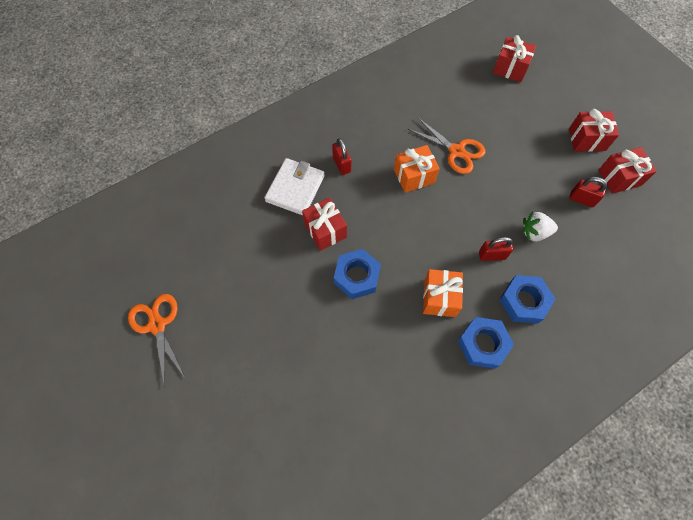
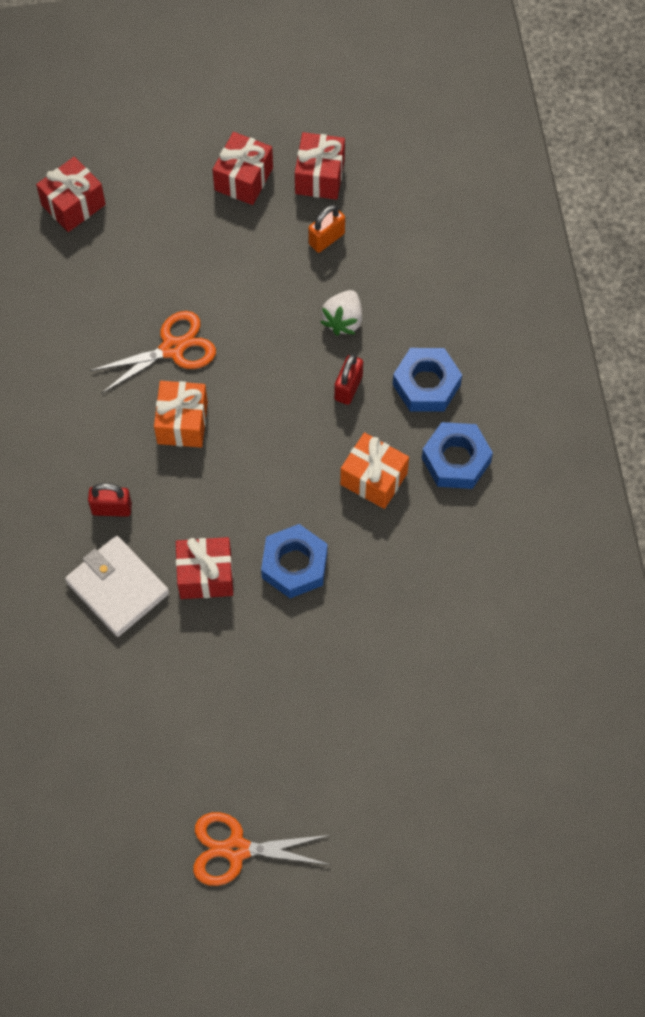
camera: 65 degrees left, 0 degrees up
(581, 199) = (326, 239): red padlock -> orange padlock

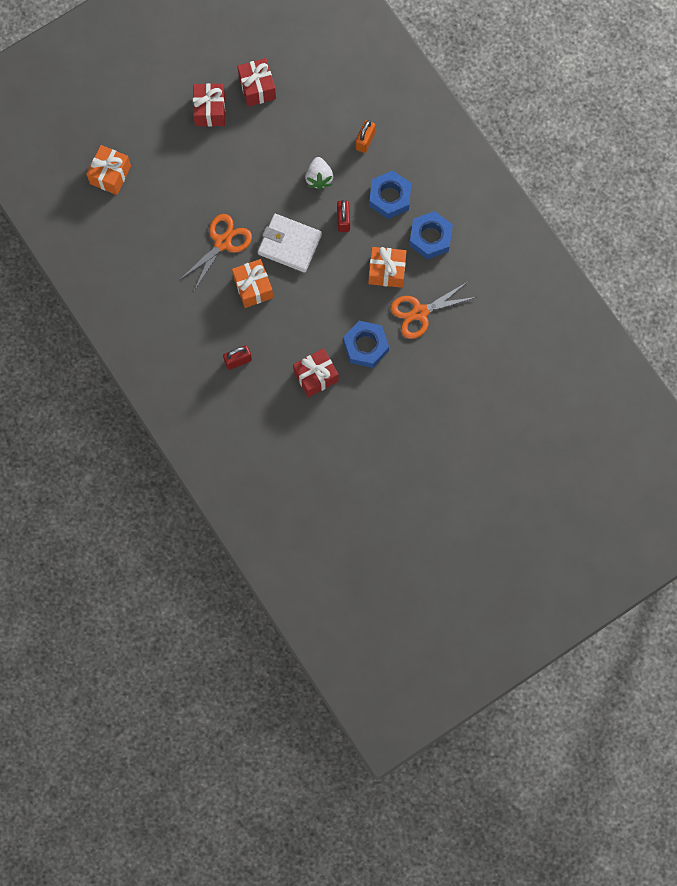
camera: 25 degrees left, 10 degrees up
(73, 205) = (110, 175): red gift -> orange gift
(117, 588) = (267, 407): white wallet -> white wallet (289, 244)
(236, 849) = (415, 529): orange scissors -> orange scissors (419, 313)
(326, 239) = (282, 128): orange padlock -> orange padlock (365, 141)

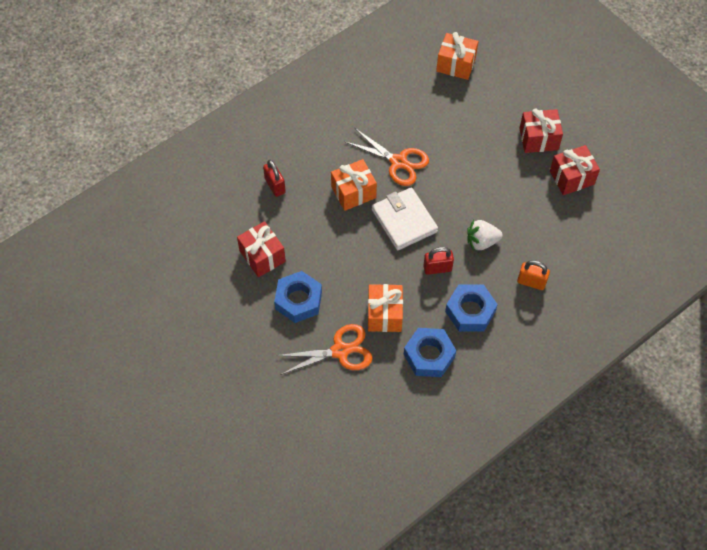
camera: 85 degrees right, 15 degrees down
(289, 244) = (404, 221): white wallet -> white wallet turned 45 degrees counterclockwise
(419, 313) = (340, 351): orange scissors -> orange scissors turned 105 degrees clockwise

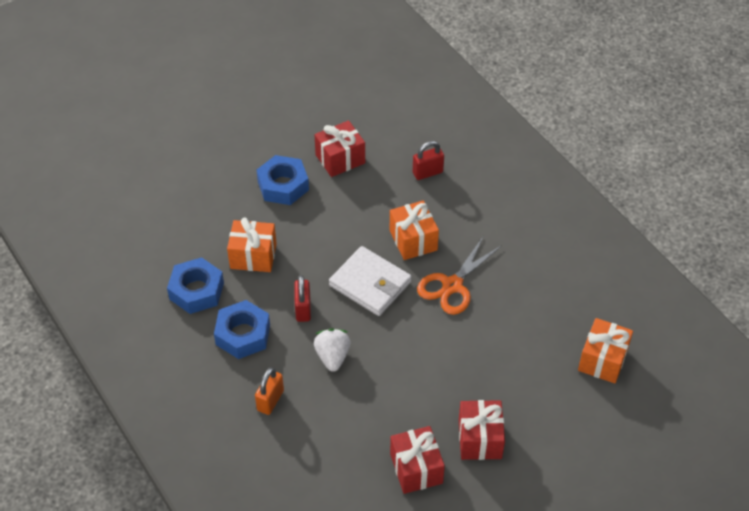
camera: 95 degrees right, 10 degrees down
(340, 351) = (218, 216): orange scissors -> none
(404, 221) = (370, 284): white wallet -> white wallet turned 60 degrees clockwise

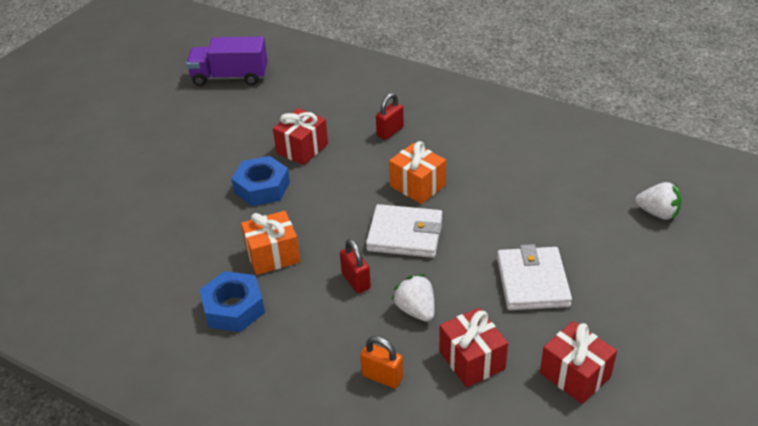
camera: 25 degrees left, 10 degrees down
(243, 334) = (310, 328): blue nut -> none
(270, 400) = (382, 377): orange padlock -> orange padlock turned 60 degrees counterclockwise
(325, 52) = (230, 77): none -> purple truck
(443, 375) = (532, 282): none -> white wallet
(452, 286) = (481, 207): orange scissors -> none
(480, 439) = (611, 321): red gift -> red gift (472, 360)
(602, 360) = (657, 213): orange gift -> white strawberry

